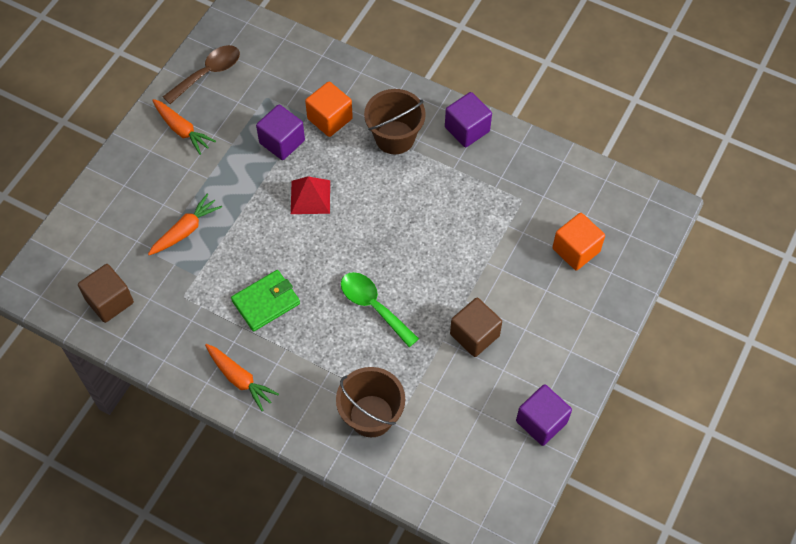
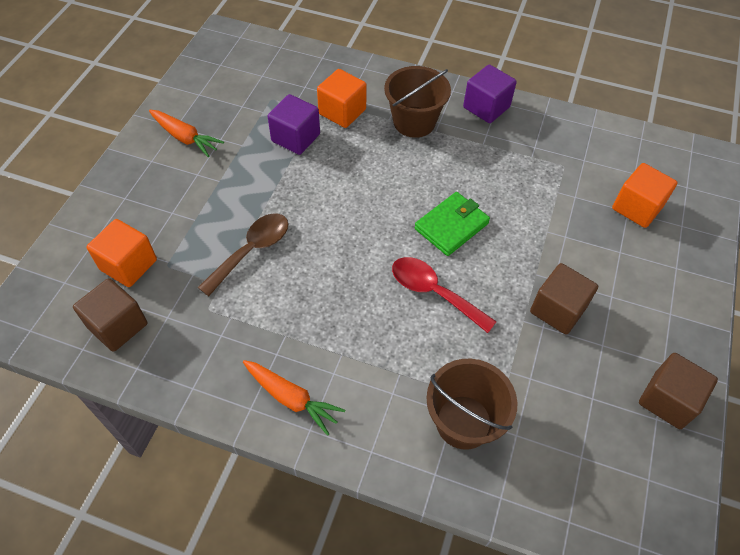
camera: 10 degrees left, 5 degrees down
(122, 249) = (128, 265): none -> orange cube
(186, 230) = (201, 236): orange carrot -> none
(208, 73) = (206, 84): brown spoon -> brown spoon (251, 251)
(266, 302) = (308, 303): green wallet -> green wallet (451, 226)
(310, 197) = (337, 187): red pyramid -> none
(373, 306) = (434, 292): green spoon -> red spoon
(541, 422) = (667, 400): purple cube -> brown cube

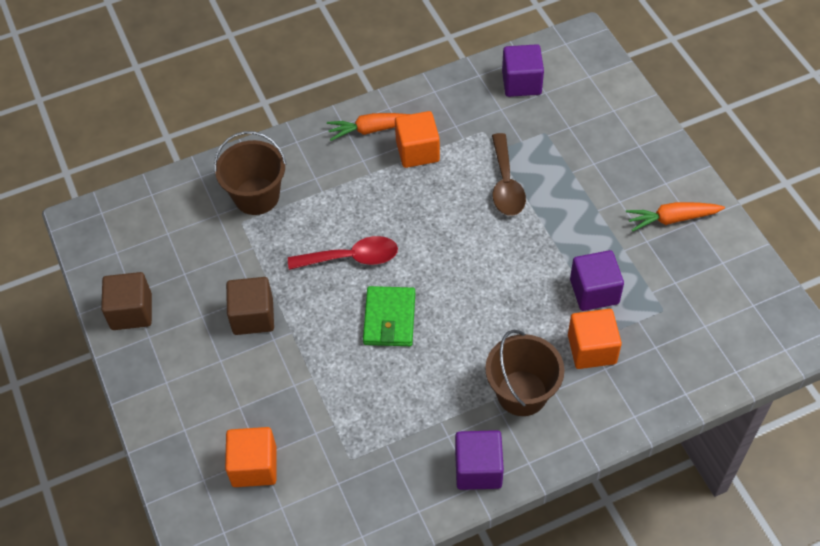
camera: 140 degrees right, 0 degrees up
(118, 326) = (521, 83): brown cube -> purple cube
(128, 265) = (568, 114): orange cube -> orange cube (417, 151)

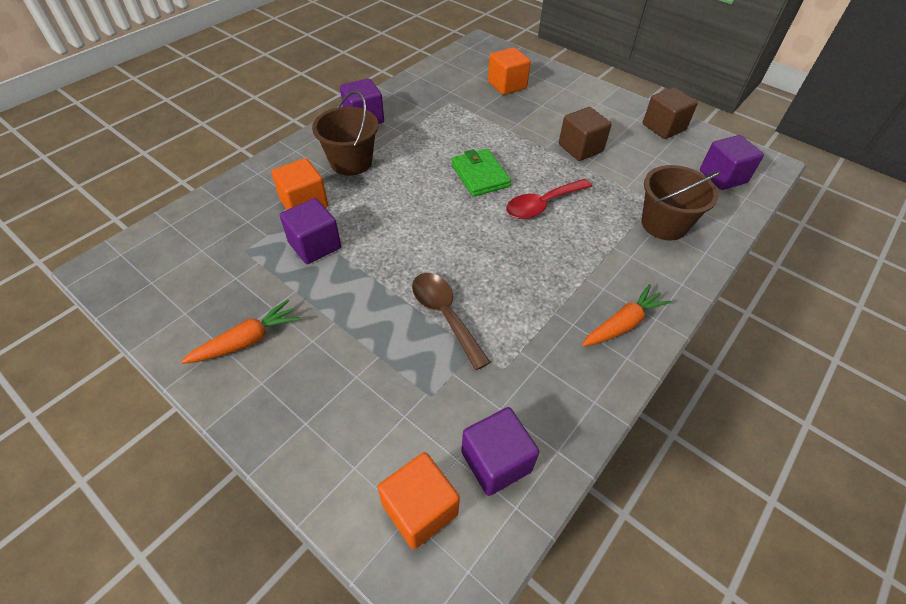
camera: 150 degrees right, 5 degrees down
(145, 224) = (723, 177): none -> purple cube
(417, 151) = (558, 317): orange cube -> orange cube (420, 509)

